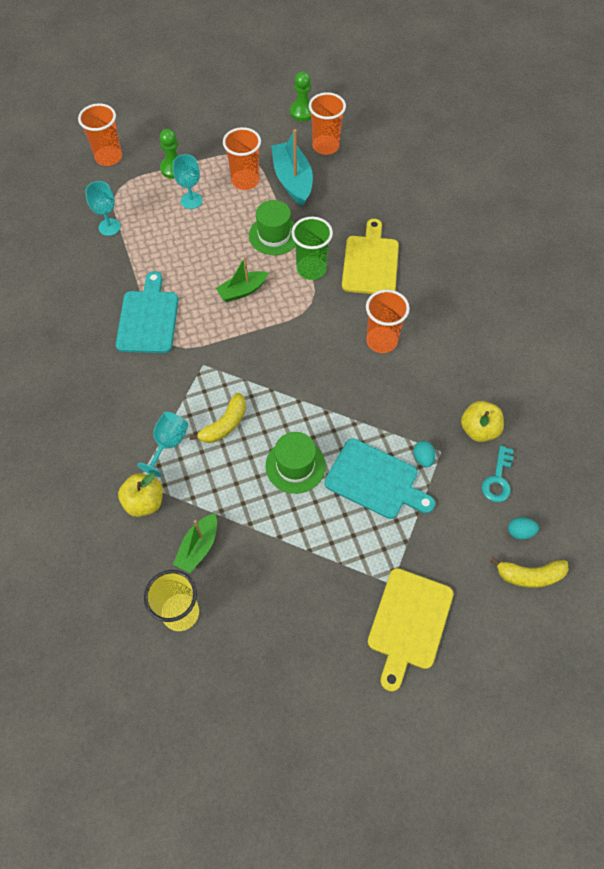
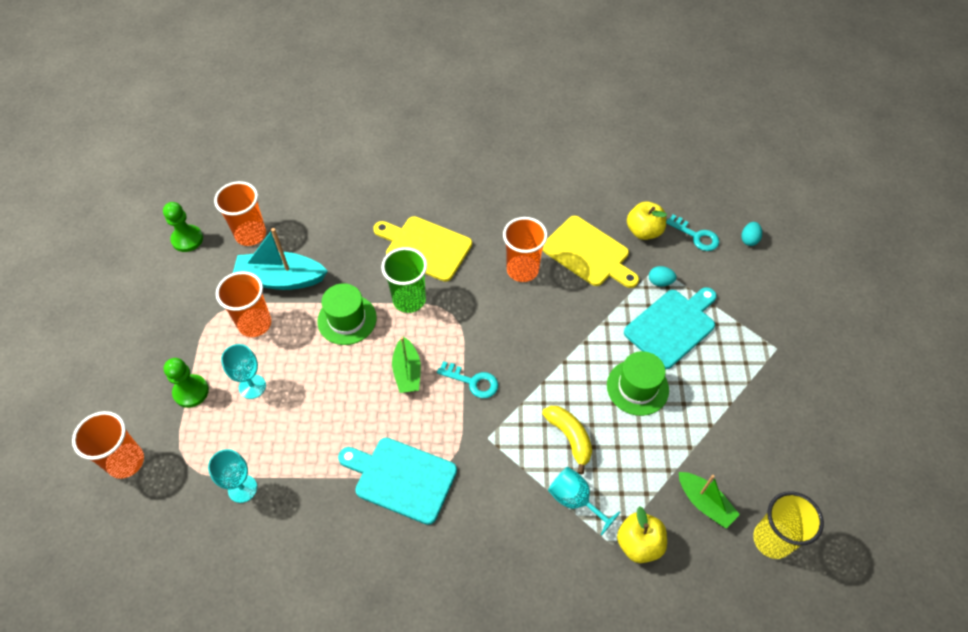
camera: 70 degrees left, 5 degrees down
(251, 338) = (472, 381): none -> turquoise key
(409, 622) = (815, 348): yellow cutting board -> yellow cutting board (588, 253)
(529, 575) = (789, 248): yellow banana -> none

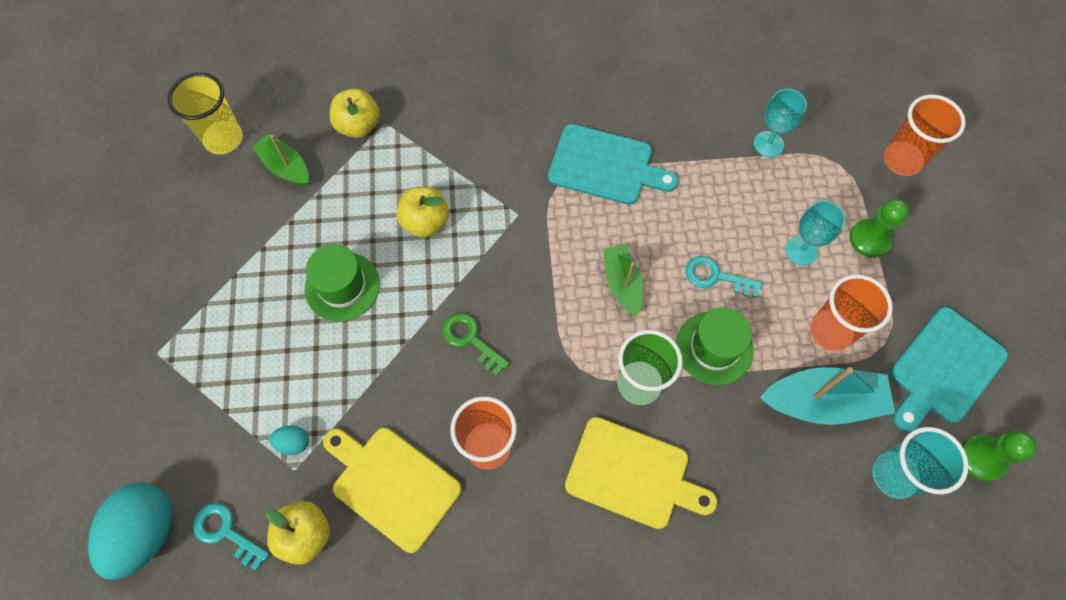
camera: 175 degrees right, 10 degrees up
(250, 234) = (894, 475): orange cup -> turquoise cup
(472, 381) = (541, 278): turquoise key -> turquoise key (716, 277)
(532, 339) = (470, 340): none -> green key
(570, 437) = (425, 222): yellow banana -> yellow apple
(575, 500) = (421, 159): turquoise goblet -> none
(672, 326) = (287, 373): turquoise cutting board -> turquoise cutting board (944, 369)
(749, 239) = (146, 532): turquoise egg -> turquoise egg, size x2.30

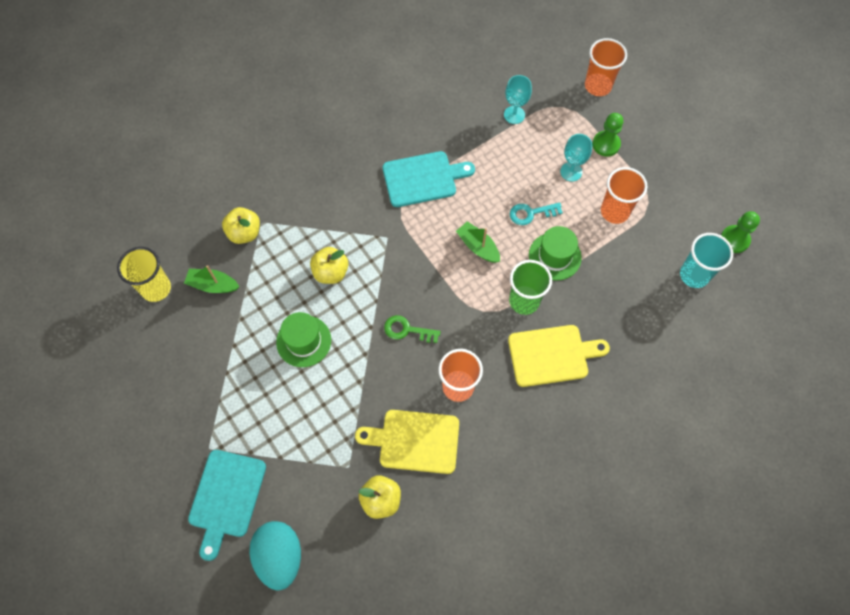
camera: 30 degrees left, 0 degrees up
(226, 532) = (330, 527): turquoise key -> none
(293, 443) = (337, 451): turquoise egg -> none
(822, 402) = (633, 255): turquoise boat -> none
(944, 369) = (688, 200): turquoise cutting board -> turquoise cutting board (226, 497)

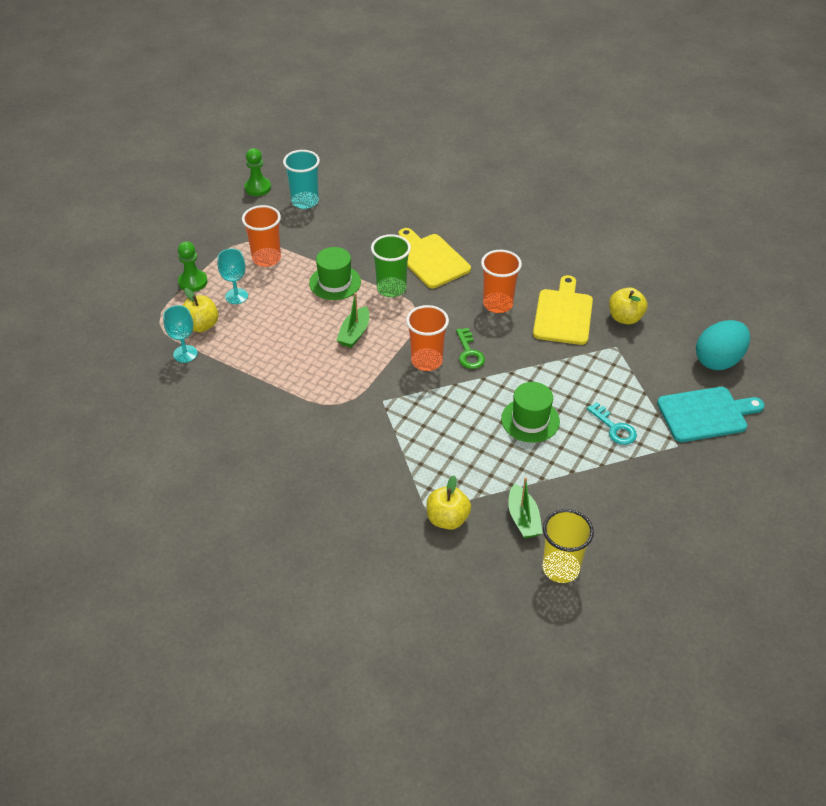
camera: 115 degrees left, 20 degrees down
(331, 272) = (447, 428): yellow apple -> yellow apple (201, 325)
(415, 441) = (563, 314): yellow cutting board -> yellow cutting board turned 150 degrees counterclockwise
(423, 178) = (299, 397): turquoise cutting board -> none
(531, 213) = (298, 309): turquoise key -> turquoise key (614, 428)
(598, 86) = (121, 305): orange cup -> orange cup (426, 361)

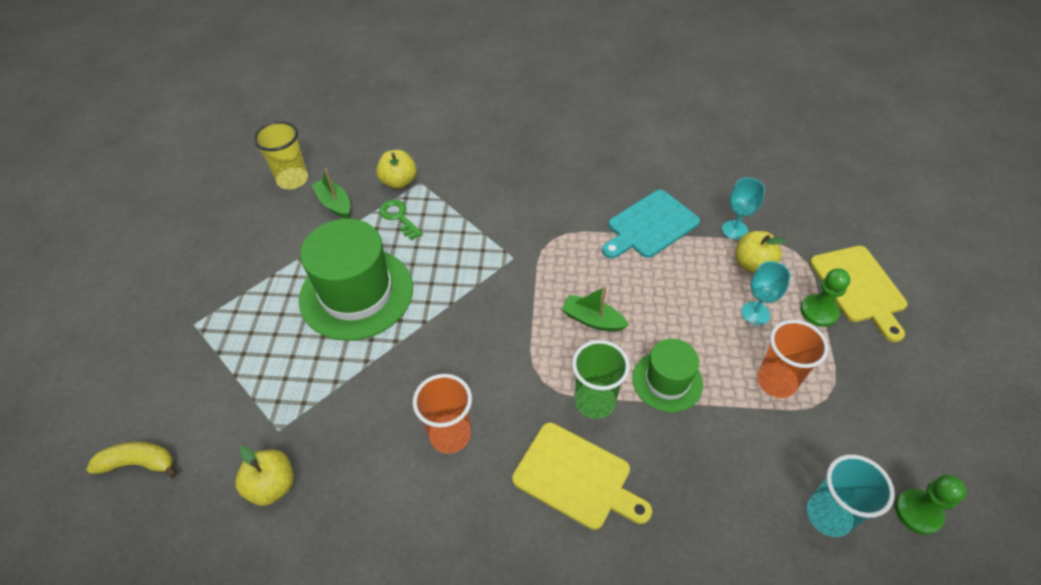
camera: 155 degrees right, 5 degrees up
(354, 333) = (592, 320): green boat -> green boat turned 60 degrees counterclockwise
(426, 361) = (494, 317): orange cup -> none
(469, 353) = (453, 347): green key -> green key (399, 217)
(530, 420) = (356, 293): green hat -> green hat, size x1.79
(563, 314) = (358, 455): yellow cutting board -> yellow cutting board (859, 287)
(614, 428) = (265, 318): turquoise key -> none
(705, 414) = (160, 375): turquoise cutting board -> turquoise cutting board (650, 226)
(718, 360) = (139, 463): turquoise egg -> yellow banana

